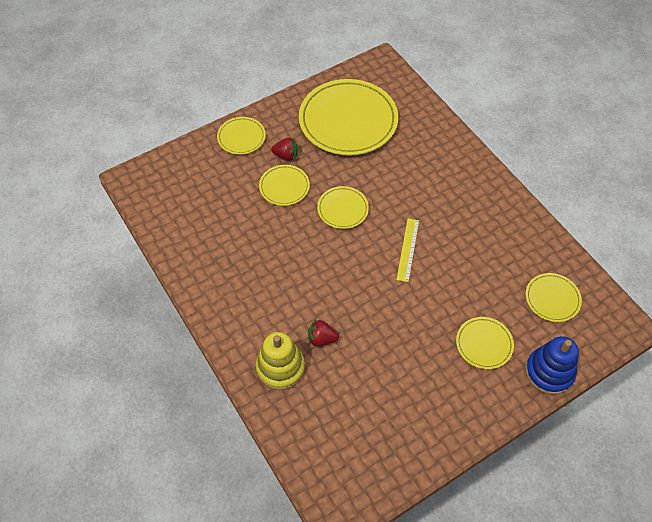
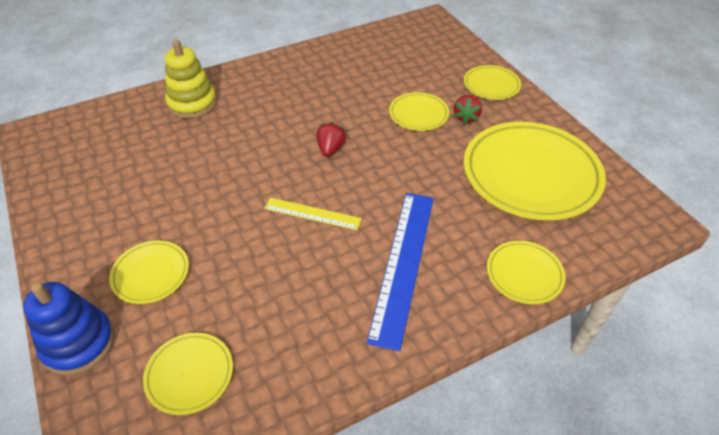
camera: 95 degrees right, 10 degrees down
(321, 339) = (213, 132): red strawberry -> red strawberry (330, 149)
(343, 209) = (382, 159): yellow plate -> yellow plate (524, 274)
(443, 192) = (403, 264): none -> blue ruler

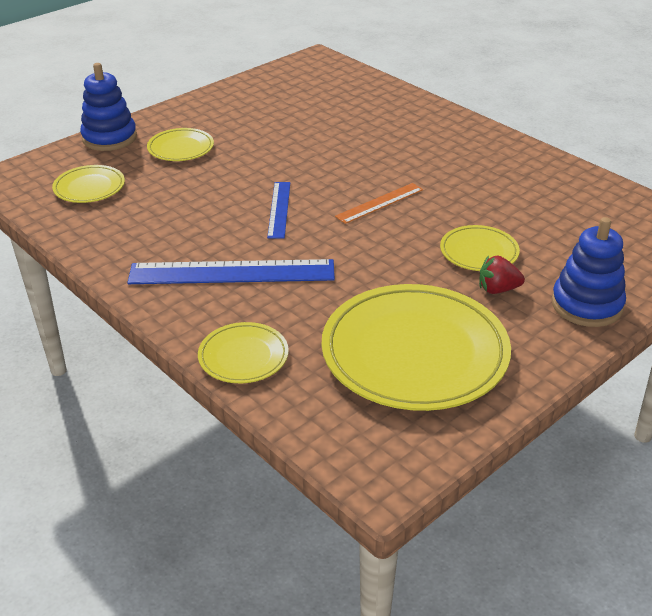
camera: 75 degrees right, 10 degrees down
(192, 103) = (402, 114): yellow stacking toy -> none
(312, 213) = (279, 209): yellow ruler -> blue ruler
(330, 149) = (379, 203): red strawberry -> orange ruler
(491, 85) = (586, 305): yellow plate -> blue stacking toy

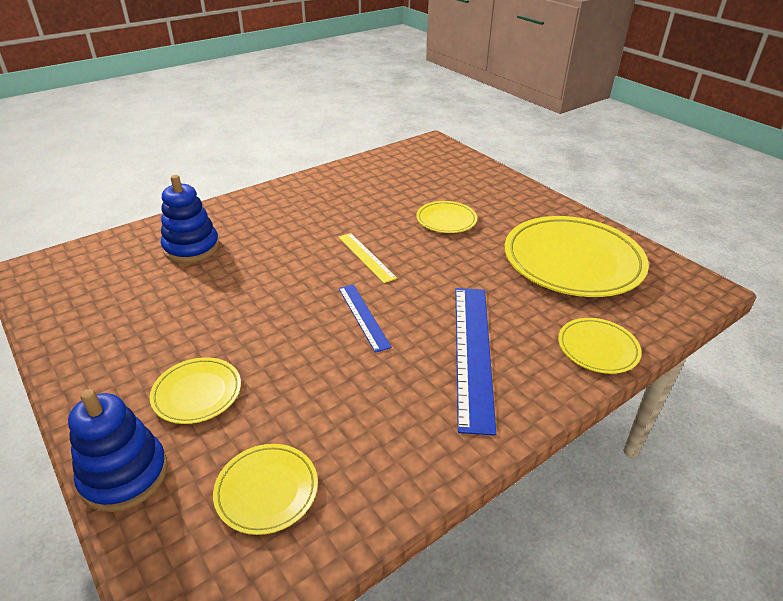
camera: 85 degrees left, 0 degrees up
(279, 209) = (363, 316): blue ruler -> blue ruler turned 60 degrees clockwise
(379, 203) = (366, 257): orange ruler -> yellow ruler
(497, 289) = (493, 219): red strawberry -> none
(586, 305) = (509, 191): blue stacking toy -> blue stacking toy (191, 248)

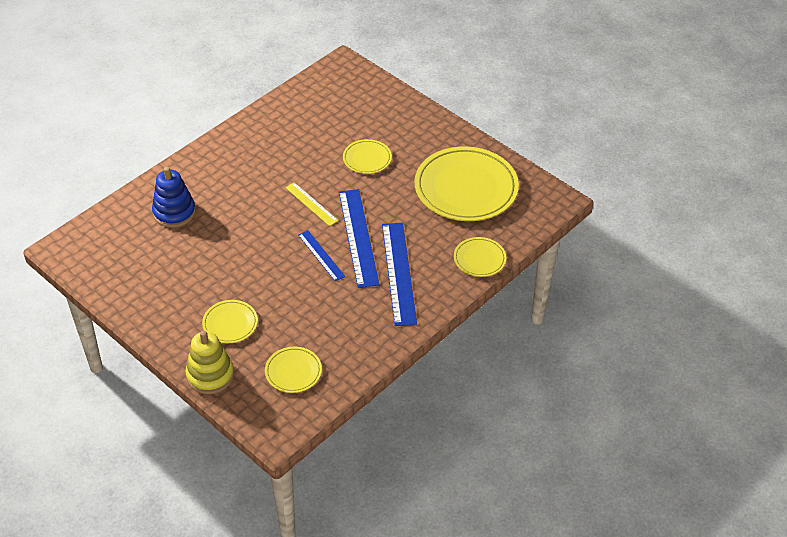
camera: 10 degrees left, 10 degrees up
(124, 475) = (210, 375): blue stacking toy -> yellow stacking toy
(420, 300) = (358, 237): none -> blue ruler

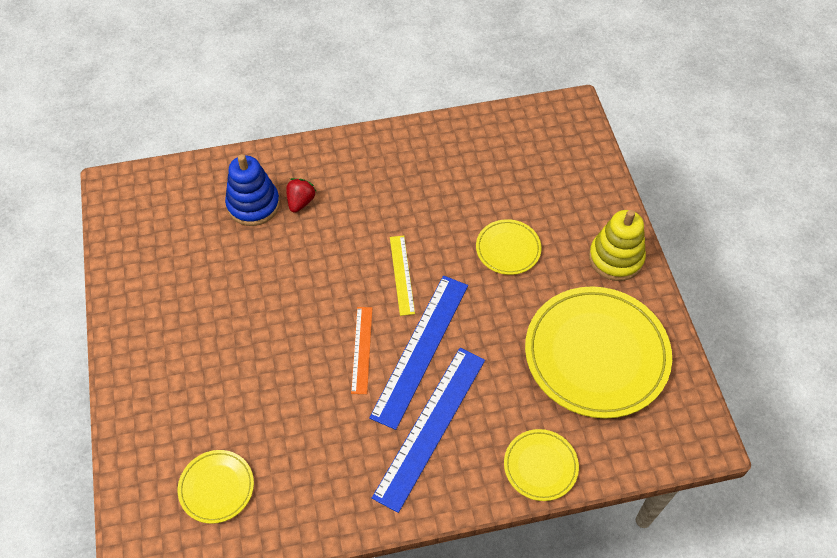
camera: 35 degrees right, 10 degrees up
(206, 196) = (301, 202): none -> red strawberry
(210, 375) = (131, 434): yellow stacking toy -> yellow stacking toy (615, 258)
(230, 323) = (201, 380): yellow plate -> none
(321, 255) = (362, 349): blue ruler -> orange ruler

